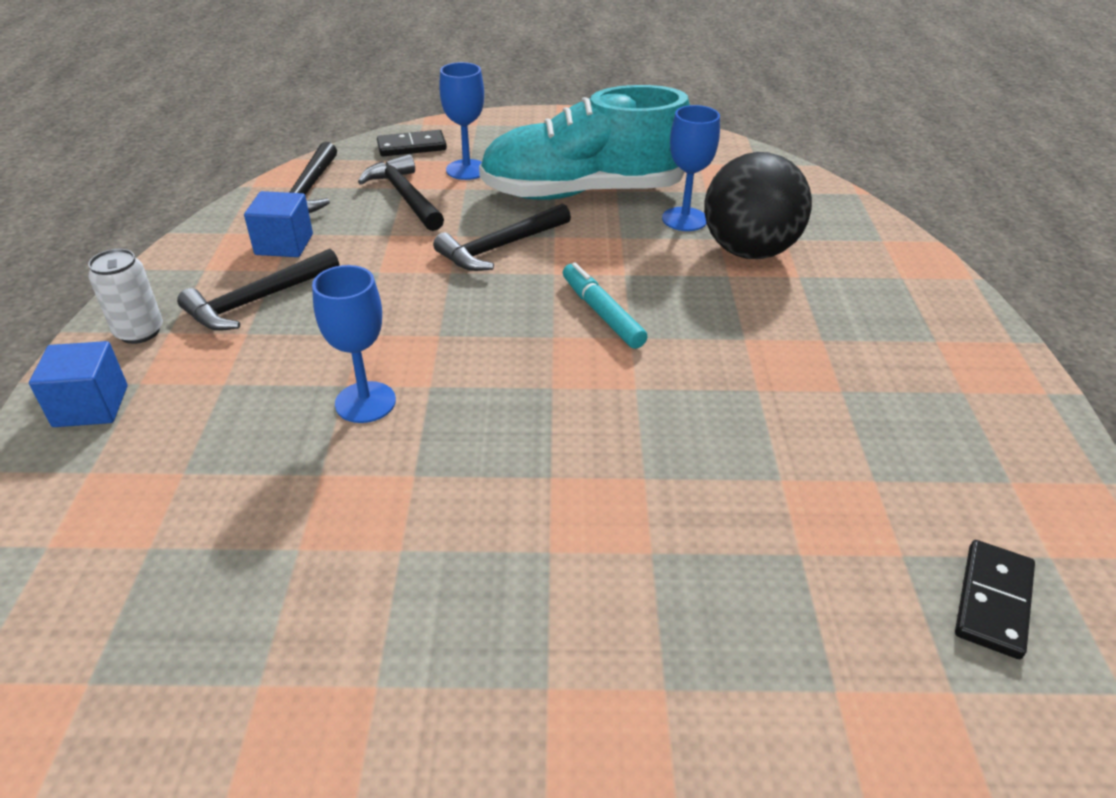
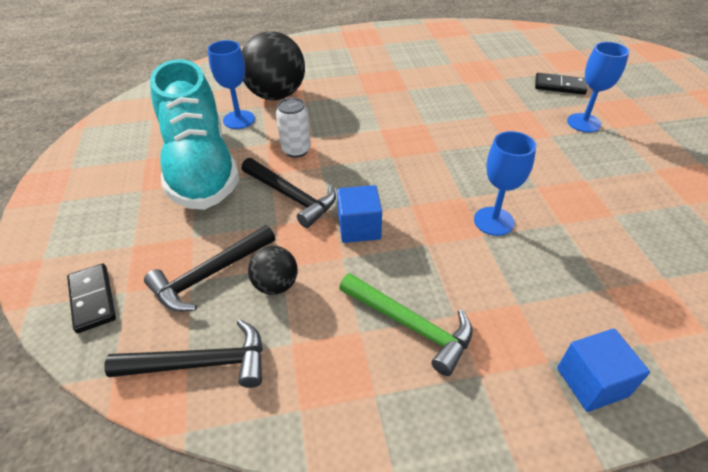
camera: 100 degrees left, 5 degrees up
(139, 332) = (490, 399): white can -> white can (296, 150)
(257, 301) = (410, 325): black hammer -> green hammer
(284, 244) = (314, 342): blue cube -> blue cube (359, 227)
(367, 229) = (276, 285): none -> black ball
(467, 170) = (154, 243): blue goblet -> blue goblet (583, 123)
(601, 313) = (361, 141): turquoise marker -> none
(993, 601) = (498, 45): black domino -> black domino (559, 86)

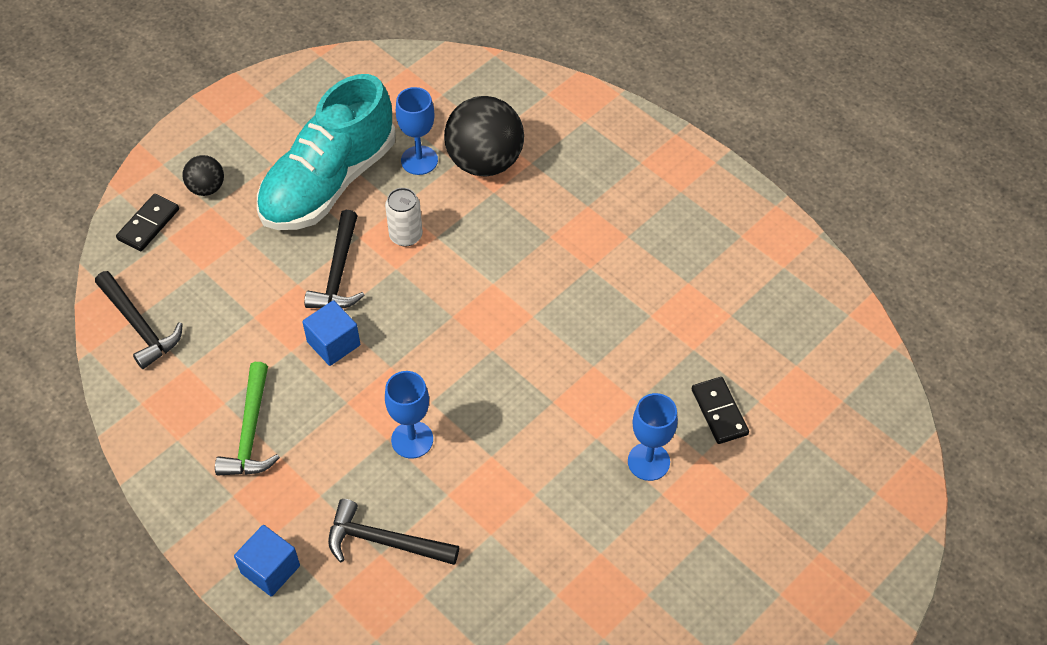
camera: 55 degrees right, 10 degrees up
(210, 275) = (215, 276): black hammer -> black hammer (384, 541)
(276, 285) = (233, 324): black ball -> black ball (207, 188)

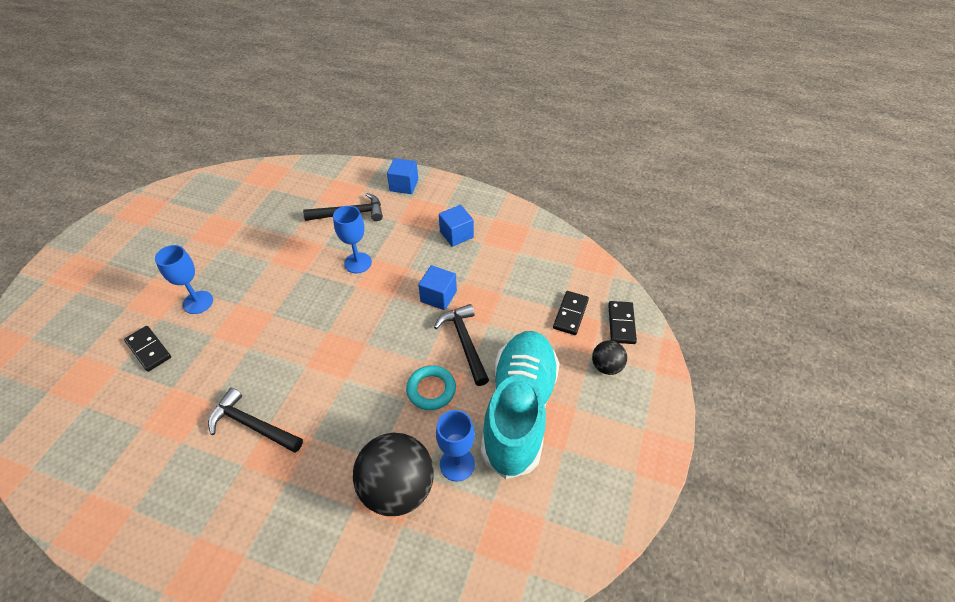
camera: 155 degrees right, 5 degrees down
(139, 326) = (567, 262): black hammer -> black hammer (252, 425)
(194, 258) = (570, 314): none -> black domino
(251, 432) = (456, 234): green hammer -> blue cube
(406, 235) = (431, 390): white can -> turquoise ring

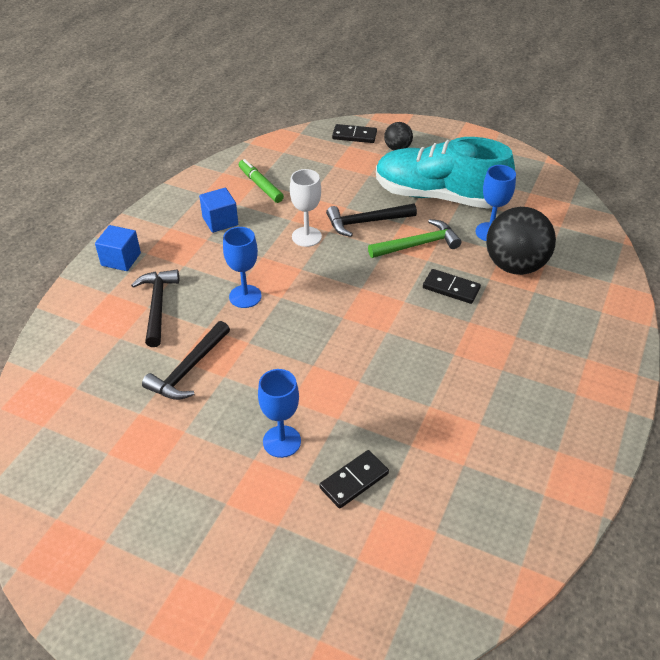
camera: 85 degrees left, 5 degrees down
(252, 425) = (458, 367): black hammer -> black hammer (189, 369)
(431, 390) = (418, 244): turquoise ring -> green hammer
(438, 296) = (306, 237): blue cube -> white goblet
(513, 255) = (260, 185): none -> green marker
(570, 314) = (340, 160): black domino -> black domino (451, 288)

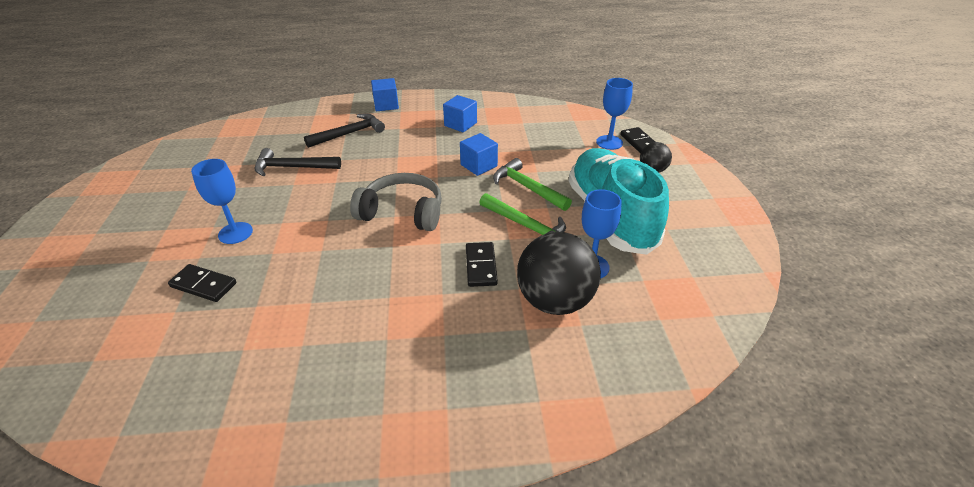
camera: 60 degrees right, 5 degrees down
(245, 296) = (385, 163): blue goblet -> blue goblet (609, 142)
(260, 185) = (520, 125): green marker -> none
(306, 237) = (479, 165): white goblet -> blue cube
(341, 310) = (402, 212): none -> grey headphones
(366, 222) = (527, 188): black hammer -> green hammer

